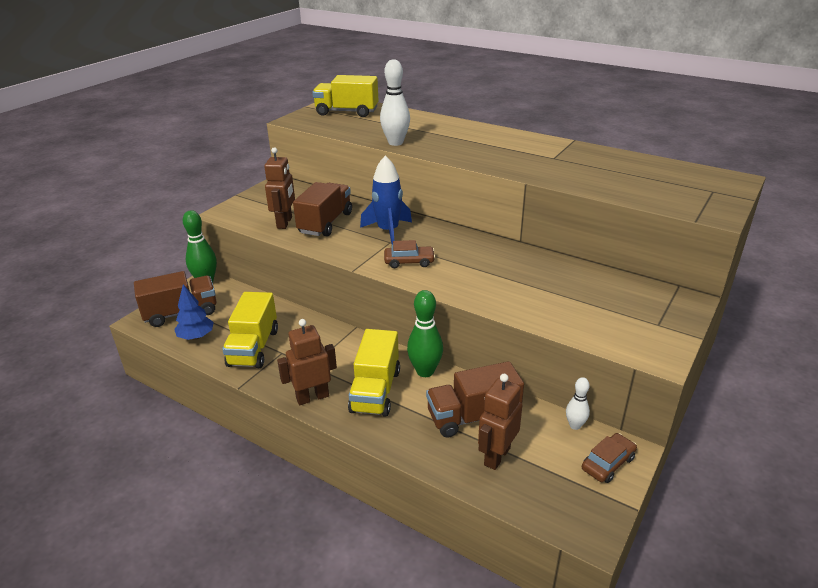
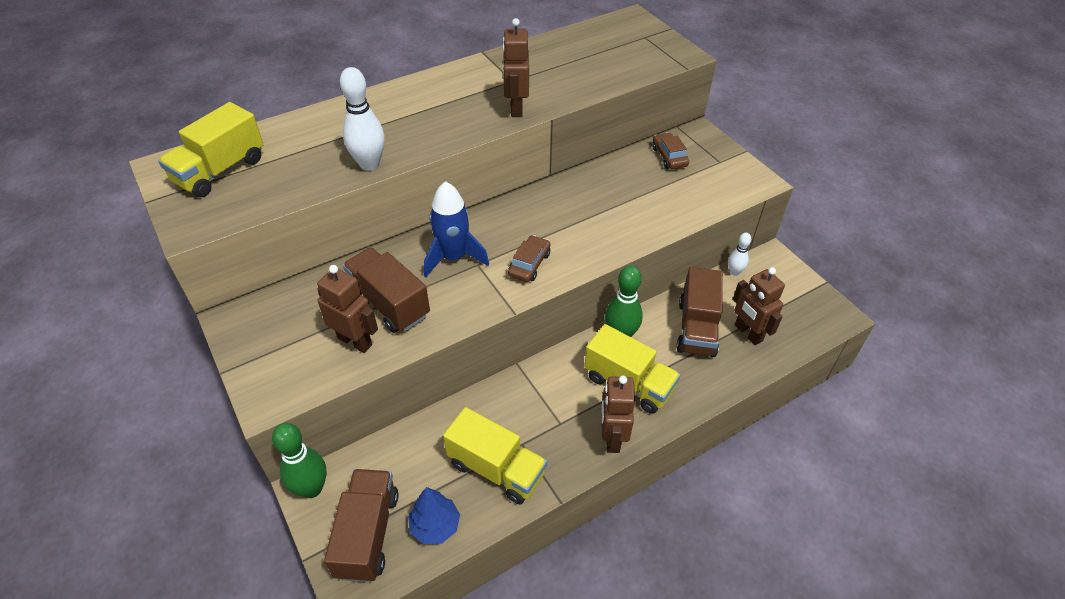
camera: 65 degrees left, 15 degrees up
(519, 167) = (516, 108): none -> brown robot
(607, 463) = (780, 274): brown car -> brown car (669, 157)

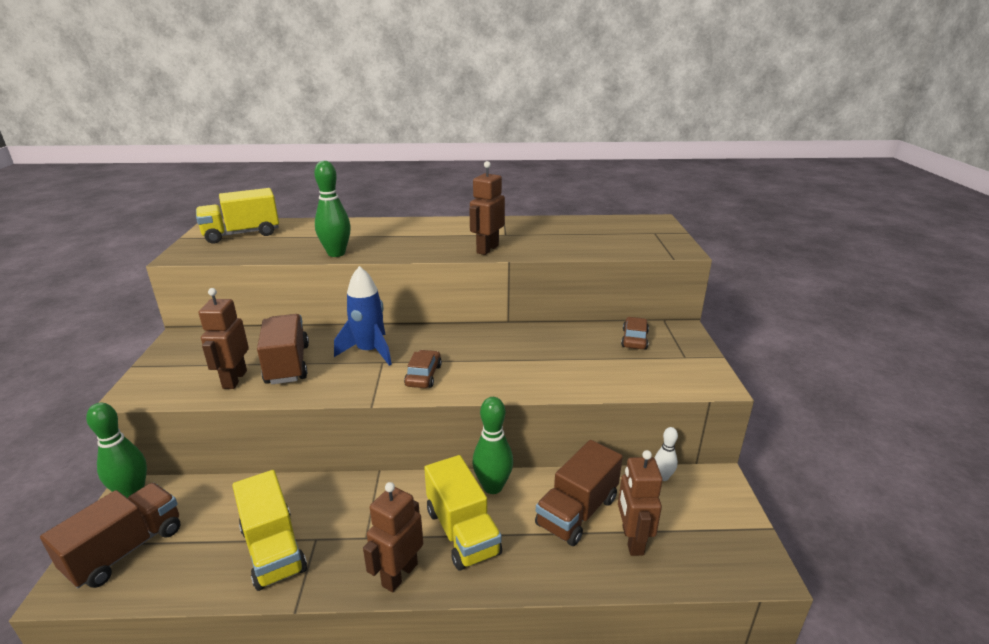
camera: 30 degrees right, 20 degrees down
(355, 341) = (234, 379): brown robot -> brown robot turned 150 degrees counterclockwise
(369, 164) = (336, 253): white bowling pin -> green bowling pin
(435, 526) = (177, 572): blue tree -> none
(529, 264) = (423, 375): brown car -> brown car turned 45 degrees counterclockwise

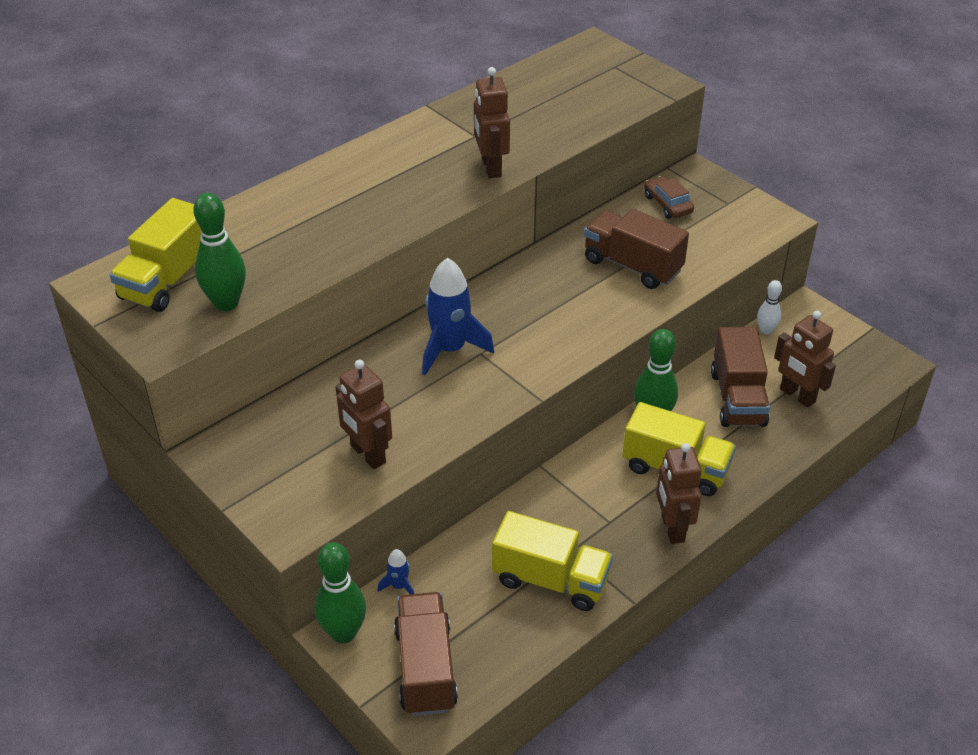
camera: 40 degrees left, 15 degrees up
(198, 487) = (399, 586): none -> blue rocket
(287, 364) = (392, 409): brown truck -> brown truck (632, 266)
(336, 253) = (343, 251): green bowling pin -> green bowling pin (226, 303)
(423, 375) = (541, 345): brown car -> none

